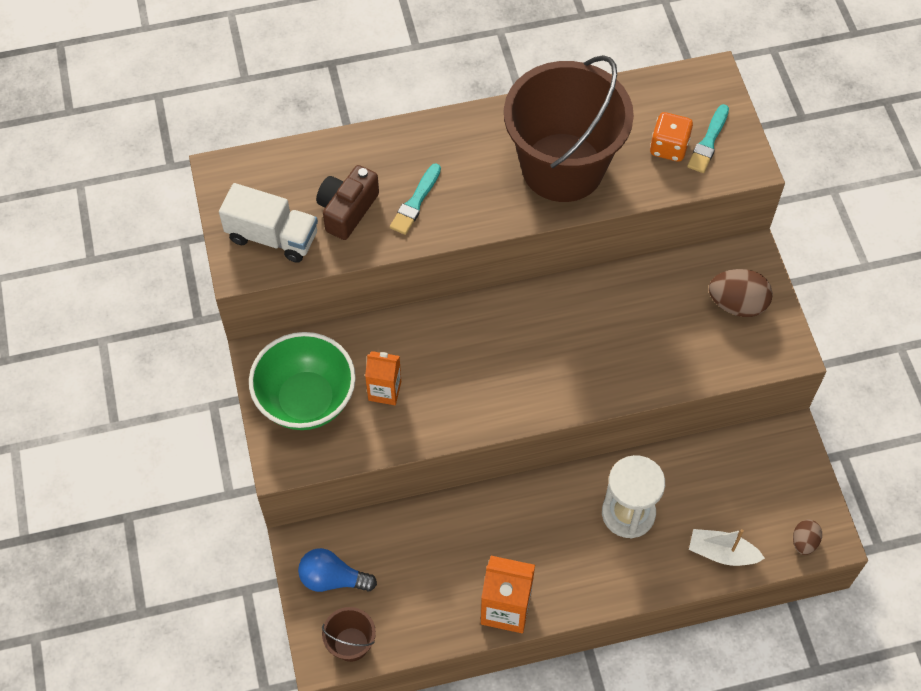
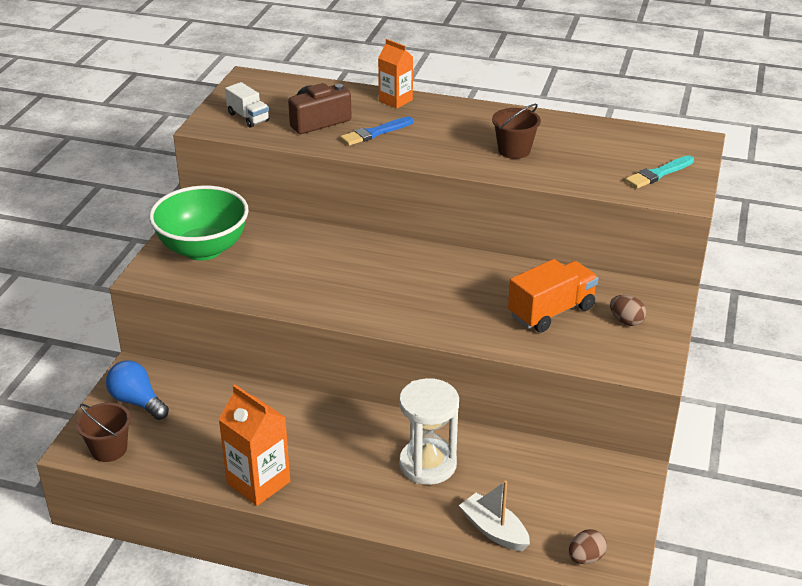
camera: 30 degrees right, 25 degrees down
(272, 237) = (248, 117): white truck -> white truck, size x0.61
(384, 390) = (268, 265): orange carton -> orange carton (395, 100)
(416, 202) = (375, 133): turquoise brush -> blue brush
(562, 167) = (514, 150): brown bucket -> brown bucket, size x0.41
(669, 147) = (619, 166): orange dice -> none
(670, 324) = (551, 311): none -> orange truck
(737, 304) = (626, 321): brown egg -> brown egg, size x0.58

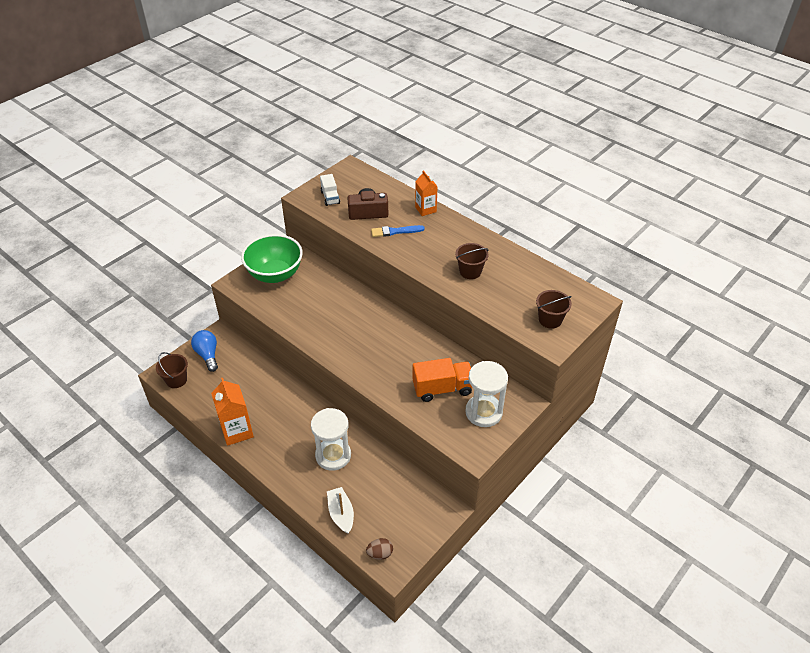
camera: 25 degrees right, 10 degrees up
(626, 321) = (483, 412): brown egg -> white hourglass
(658, 173) = (550, 320): turquoise brush -> brown bucket

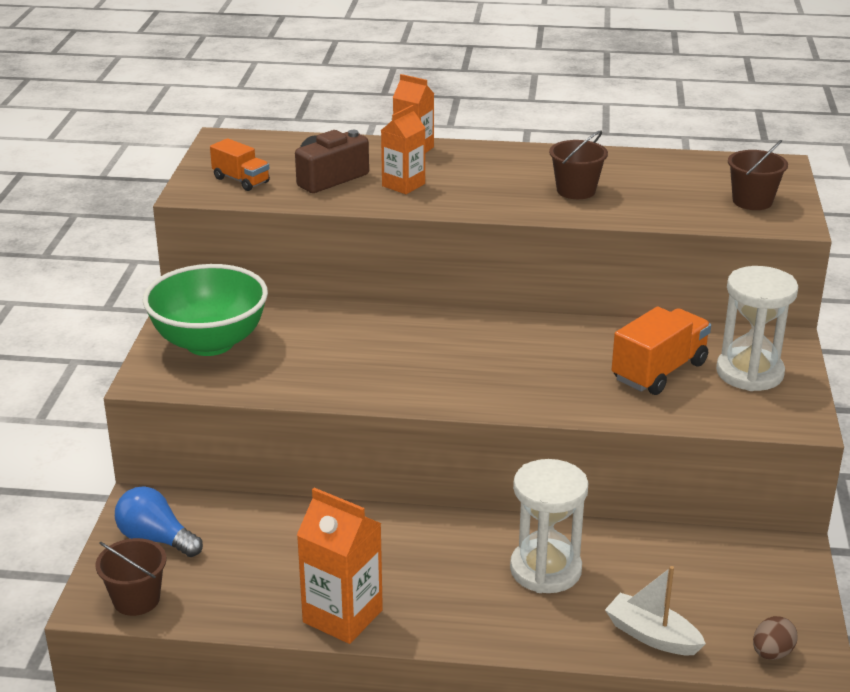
camera: 35 degrees left, 15 degrees down
(330, 197) = (241, 180): white truck -> orange truck
(395, 231) = (403, 185): blue brush -> orange carton

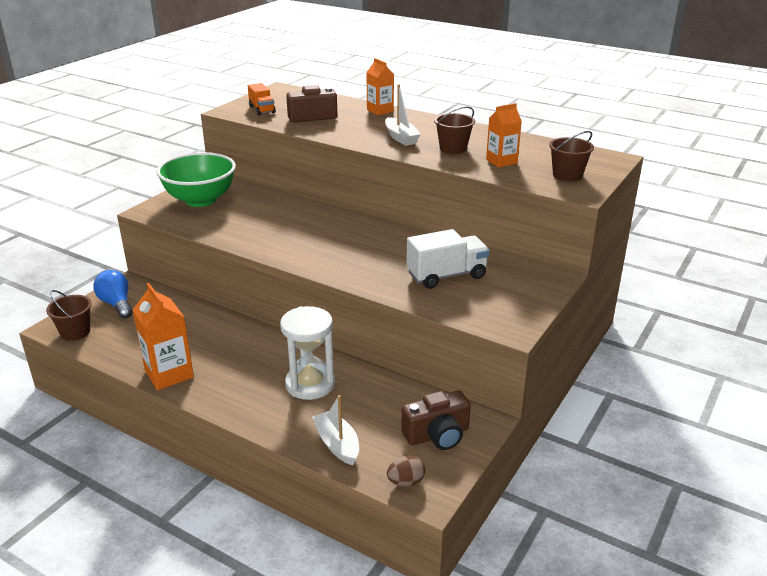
camera: 25 degrees right, 0 degrees up
(403, 185) = (350, 127): orange carton -> orange carton (501, 161)
(491, 188) = (401, 138): none -> white boat
(659, 371) = (446, 275): orange truck -> white truck
(749, 373) = (508, 291): white hourglass -> none
(756, 584) = (437, 435): none -> brown camera

